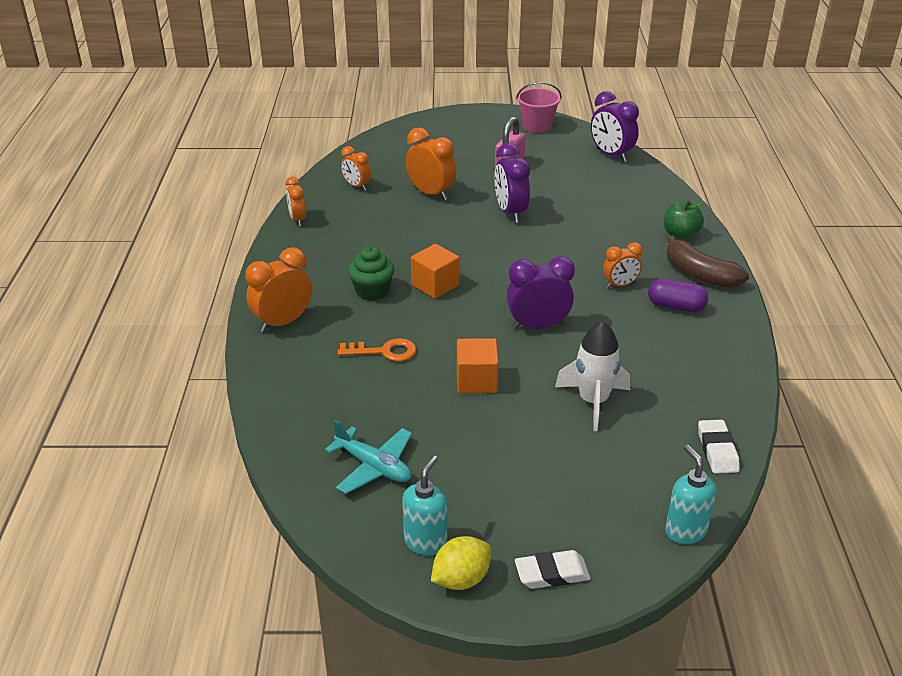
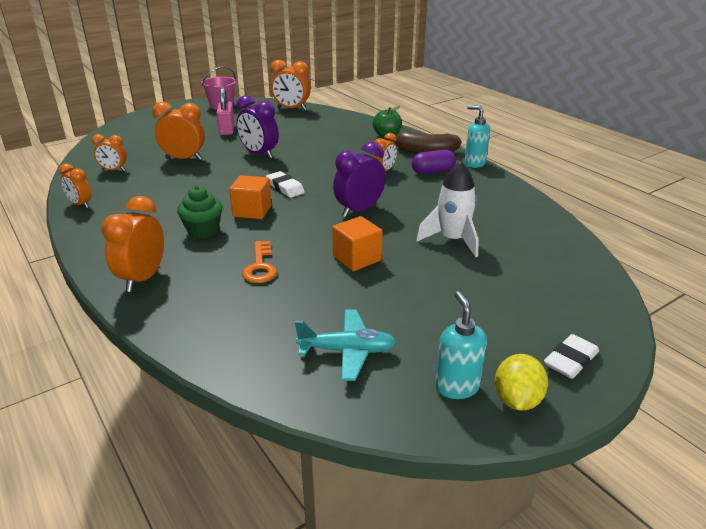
camera: 35 degrees left, 5 degrees down
(384, 351) = (260, 266): orange key -> orange key turned 120 degrees clockwise
(611, 155) = (291, 109): purple clock -> orange clock
(685, 531) = (608, 291): turquoise soap dispenser -> turquoise soap dispenser (474, 163)
(717, 450) = (560, 238): white eraser -> white eraser (285, 188)

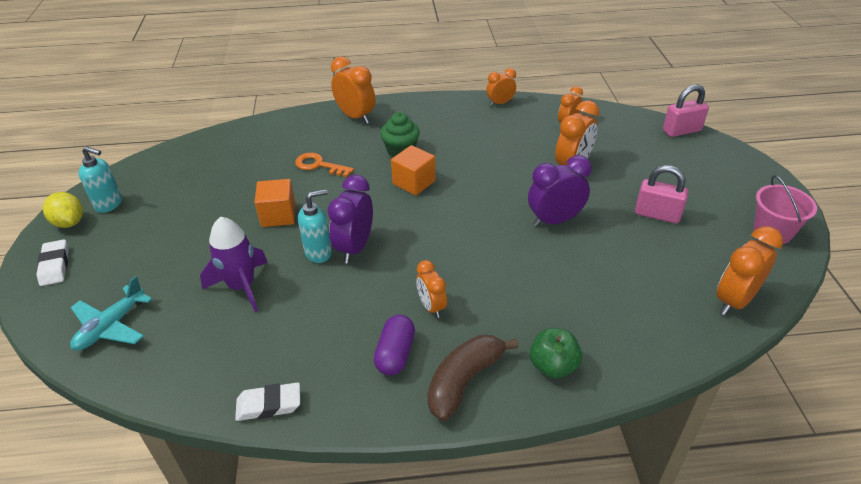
camera: 120 degrees right, 10 degrees up
(108, 134) = (681, 131): none -> pink padlock
(285, 188) = (447, 215): white eraser -> white eraser (269, 405)
(347, 351) = (189, 175): turquoise plane -> turquoise plane (111, 326)
(359, 210) = (355, 248): purple clock -> purple clock turned 150 degrees counterclockwise
(452, 240) = (242, 286): white rocket -> purple rocket
(474, 163) = (385, 418): turquoise soap dispenser -> turquoise soap dispenser (319, 252)

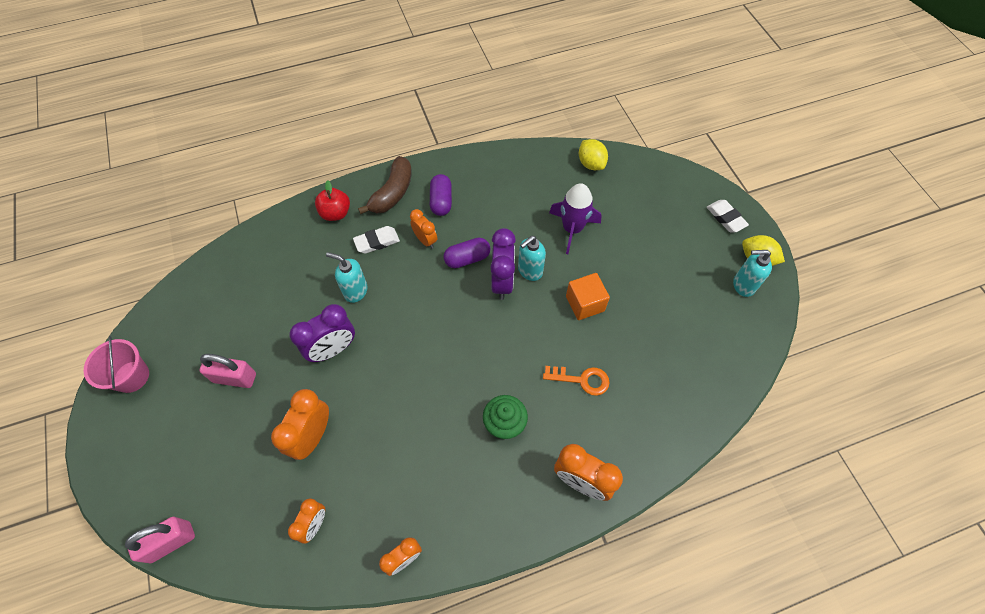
camera: 165 degrees right, 20 degrees up
(111, 326) = (640, 182): turquoise plane -> none
(153, 367) = (591, 164): none -> yellow lemon
(269, 405) = (507, 157): white eraser -> white eraser (377, 242)
(385, 277) = (467, 258): none -> purple capsule
(414, 182) = (475, 374): orange cube -> none
(528, 267) = (355, 291): none -> turquoise soap dispenser
(553, 366) = (336, 213): green apple -> red apple
(734, 301) = (195, 290): orange clock -> none

